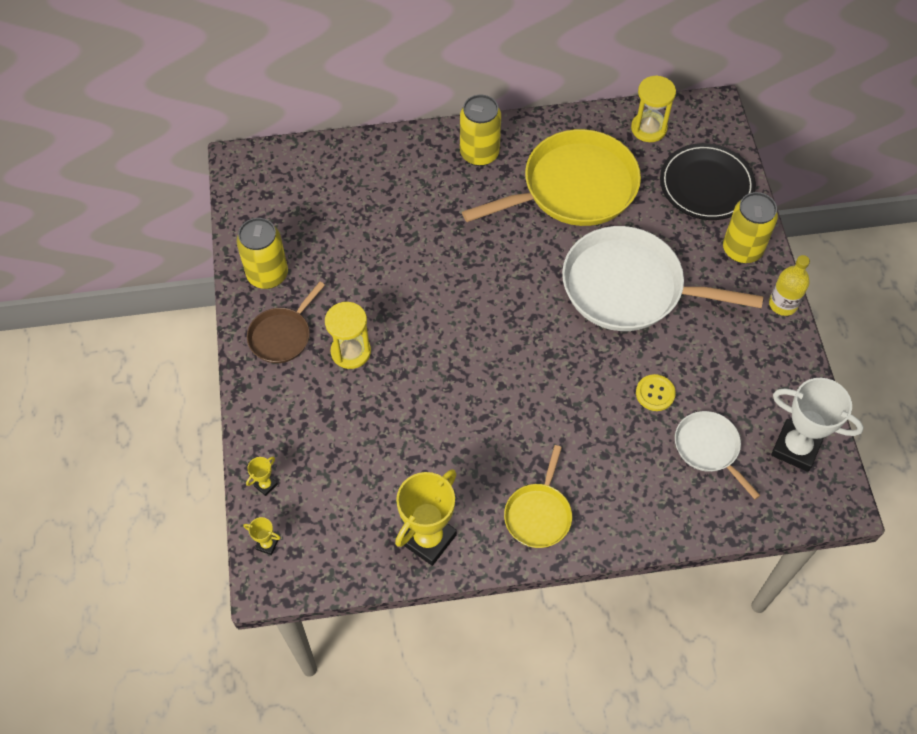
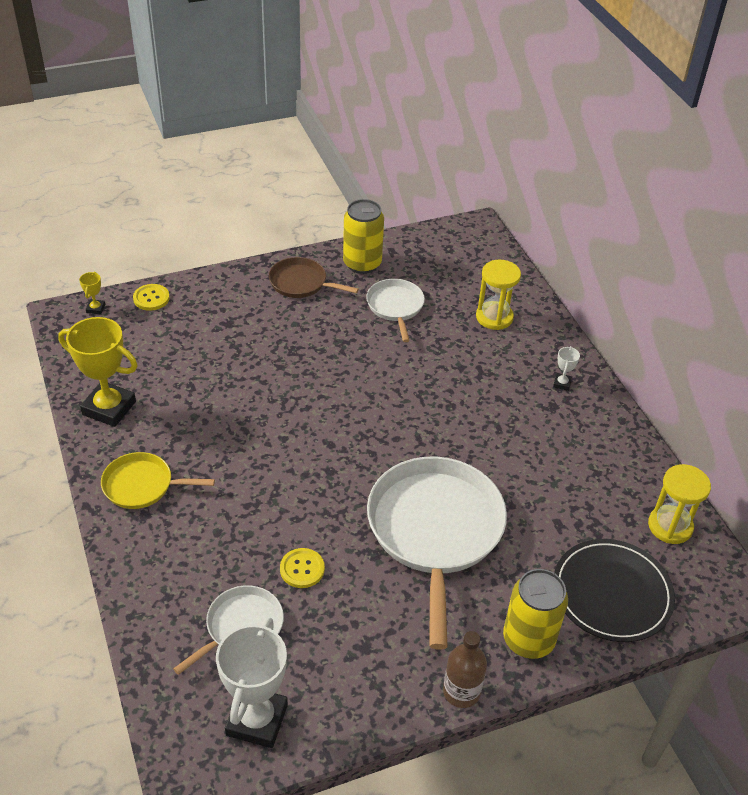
camera: 75 degrees right, 15 degrees down
(265, 485) = (151, 298): yellow trophy -> yellow button
(343, 259) = (395, 307): none -> white pan
(351, 351) = (295, 328): yellow hourglass -> yellow hourglass (494, 317)
(479, 153) = (562, 383): yellow can -> white trophy
(574, 188) = (551, 466): yellow pan -> none
(783, 304) = (461, 692): yellow bottle -> brown bottle

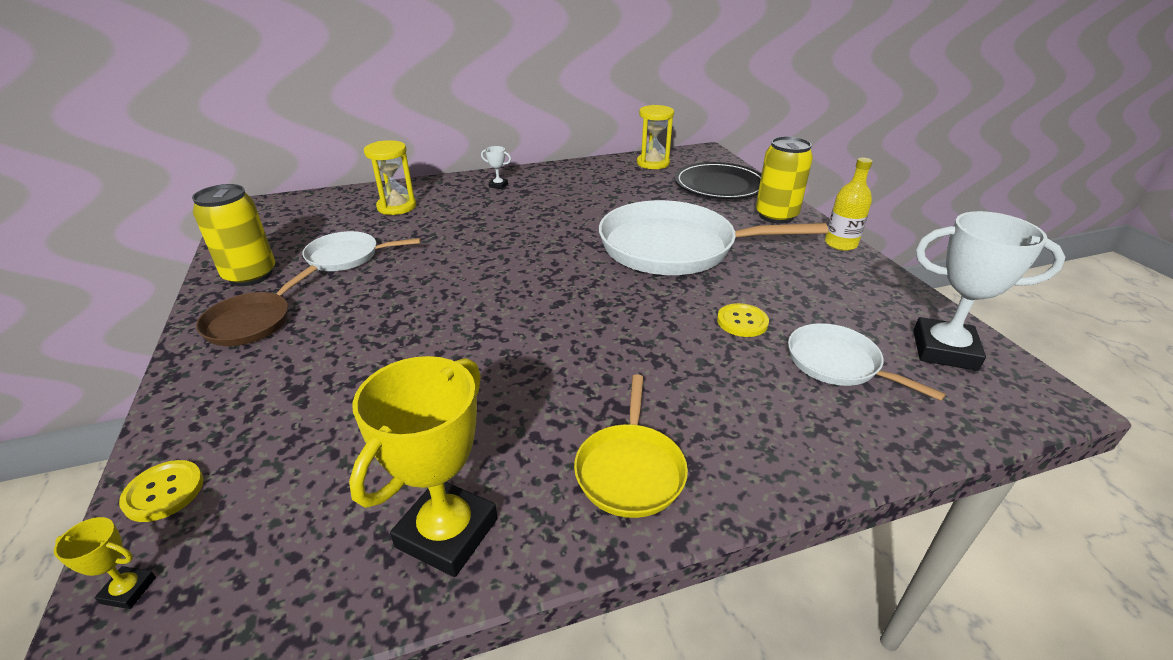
camera: 85 degrees left, 10 degrees down
(461, 692) = (840, 244): brown bottle -> yellow bottle

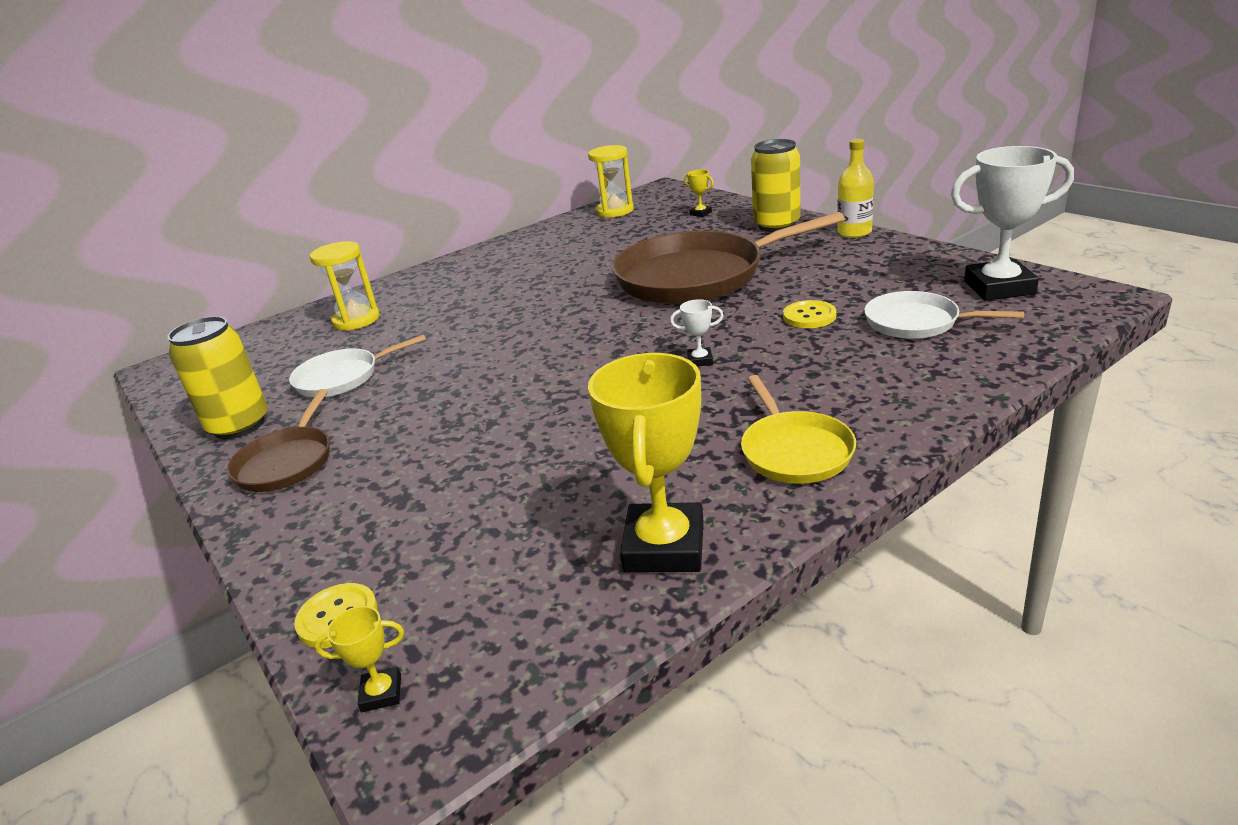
camera: 15 degrees left, 5 degrees down
(498, 185) = (459, 272): white trophy -> white trophy (700, 360)
(674, 247) = (697, 276): white pan -> brown pan
(719, 185) = (700, 213): black plate -> yellow trophy

